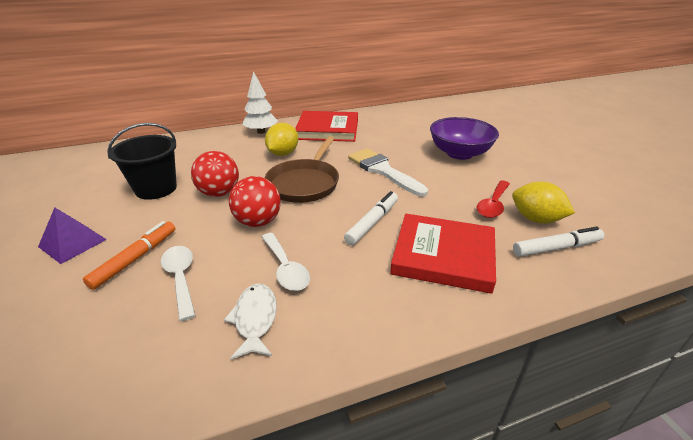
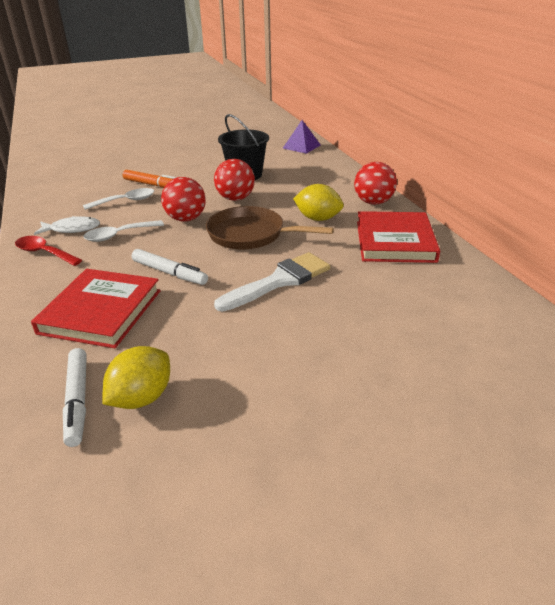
camera: 90 degrees right, 0 degrees up
(72, 243) = (177, 165): purple pyramid -> purple pyramid (301, 146)
(261, 132) = (373, 202): white tree -> red ball
(459, 153) = (340, 353): purple bowl -> none
(493, 205) = (185, 363): red spoon -> red spoon (44, 253)

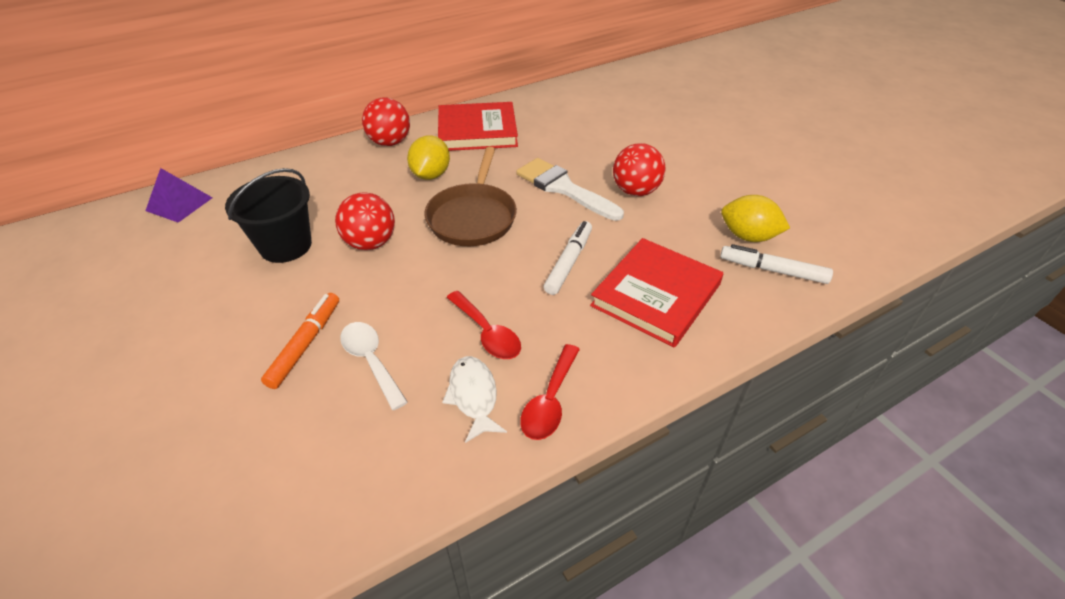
camera: 100 degrees left, 10 degrees up
(77, 401) = (772, 270): white marker -> white marker turned 135 degrees counterclockwise
(101, 311) = (656, 295): red book -> red book turned 60 degrees counterclockwise
(119, 235) = (487, 333): white spoon -> red spoon
(186, 219) = (434, 277): red ball -> red ball (635, 191)

